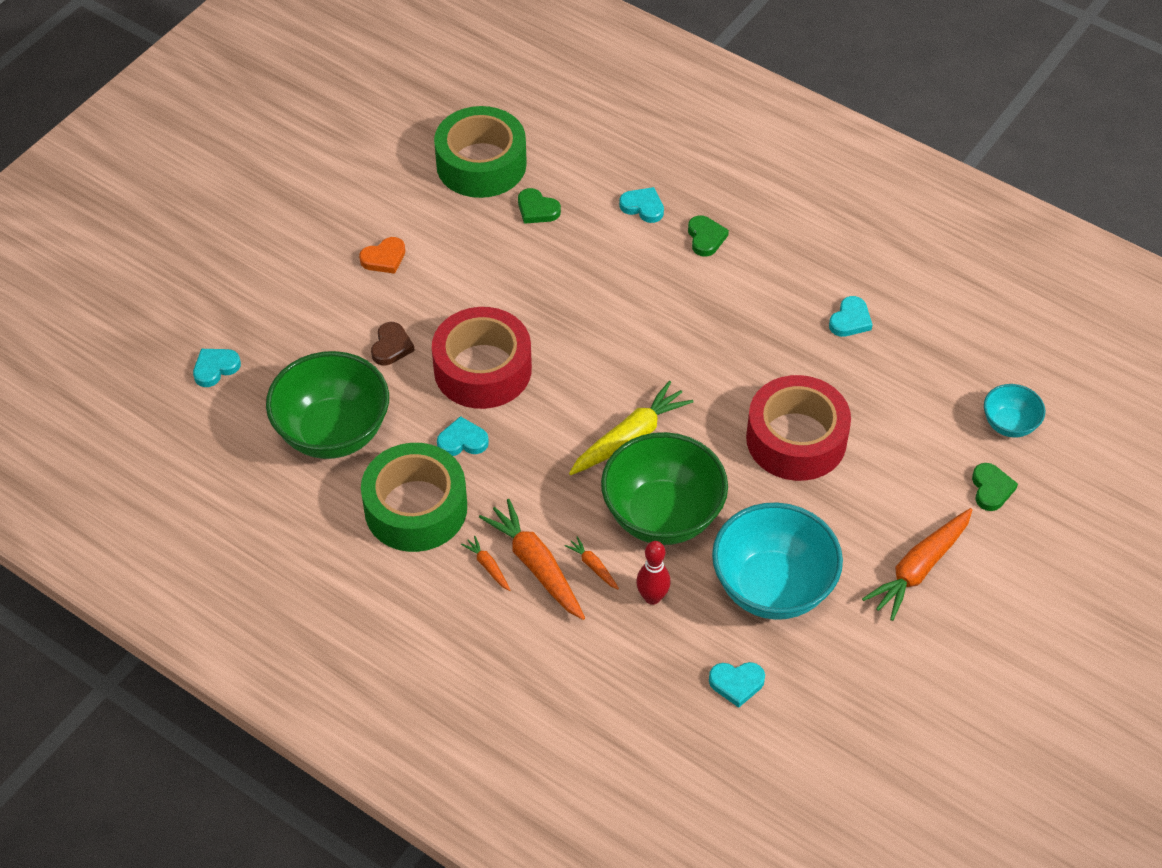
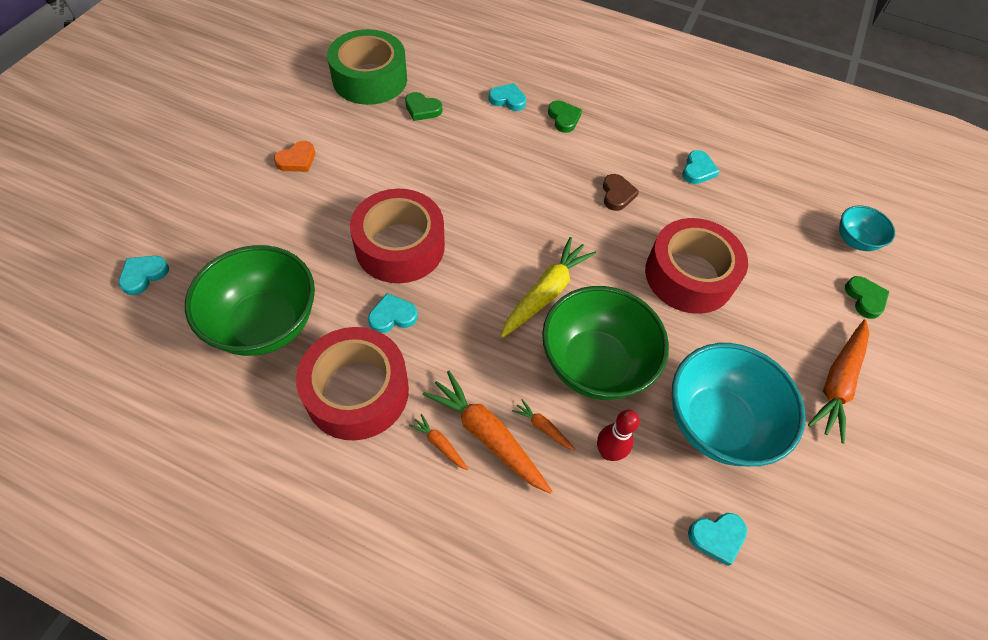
camera: 15 degrees left, 5 degrees up
(391, 346) = (313, 235): brown heart -> brown heart (617, 194)
(416, 508) = (357, 391): green tape -> red tape

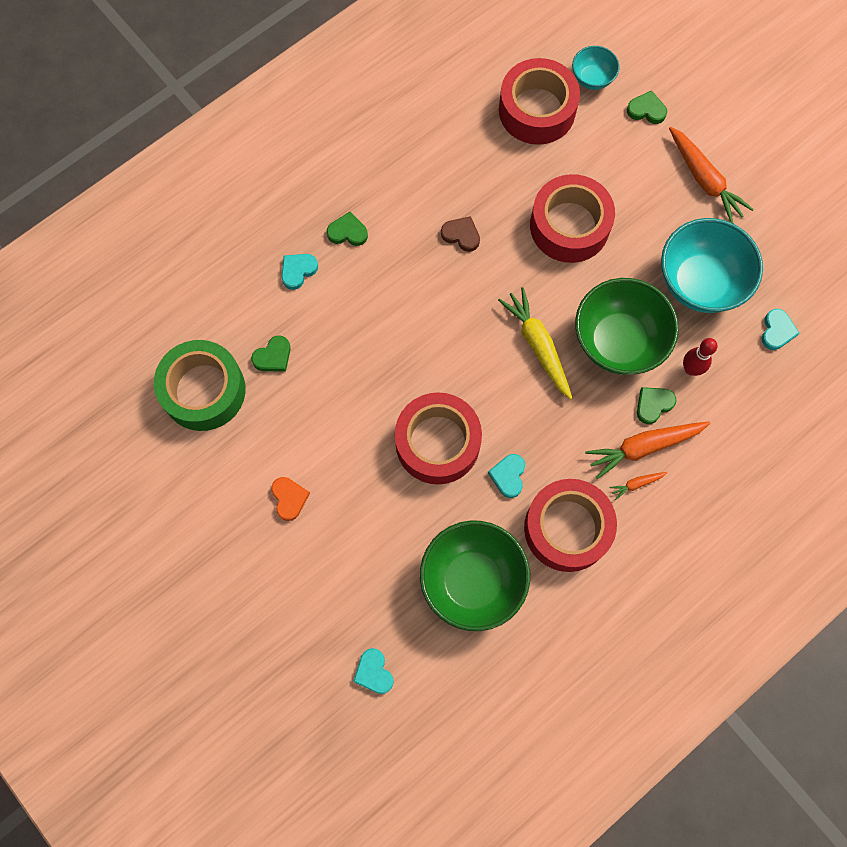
camera: 60 degrees left, 15 degrees up
(543, 427) = (653, 405): orange carrot -> green heart
(698, 170) = (464, 152): turquoise heart -> none
(784, 208) = (537, 110): none -> red tape

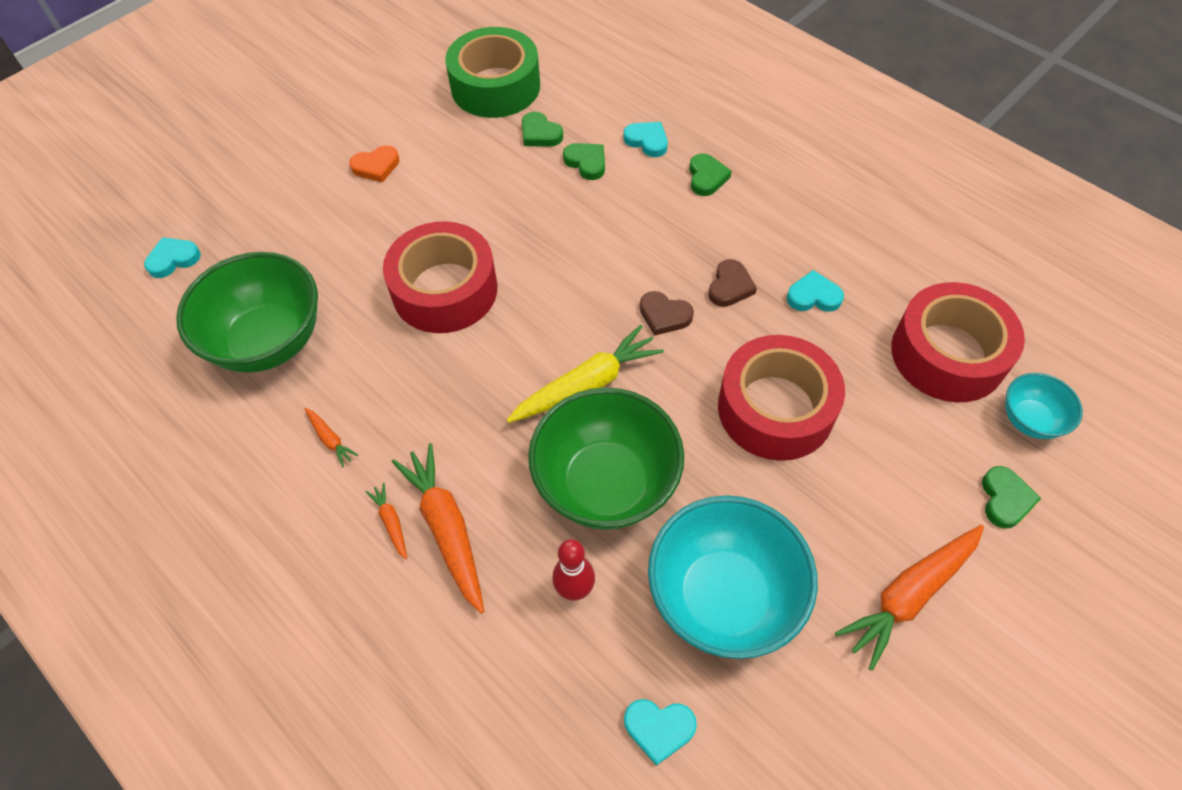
camera: 85 degrees right, 15 degrees down
(482, 284) = (664, 315): none -> brown heart
(508, 476) = (402, 367): turquoise heart -> turquoise heart (813, 296)
(567, 528) = (330, 439): red tape -> orange carrot
(653, 405) = (512, 538): green heart -> green heart (586, 162)

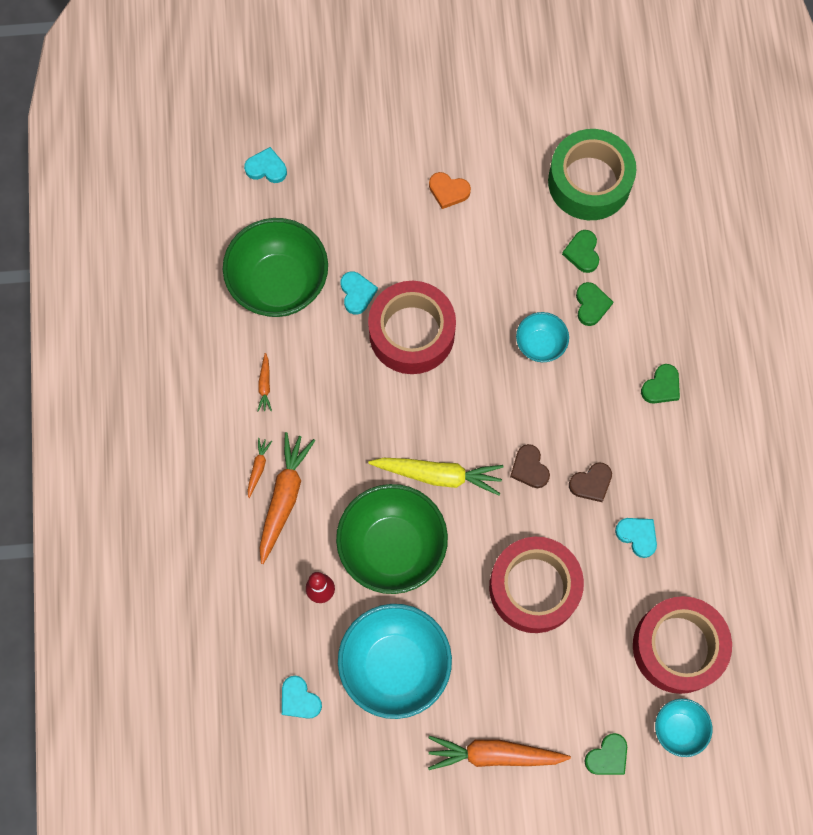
camera: 40 degrees right, 15 degrees up
(573, 218) = (540, 344): none -> turquoise bowl
(647, 141) = (650, 321): turquoise heart -> turquoise heart (357, 293)

